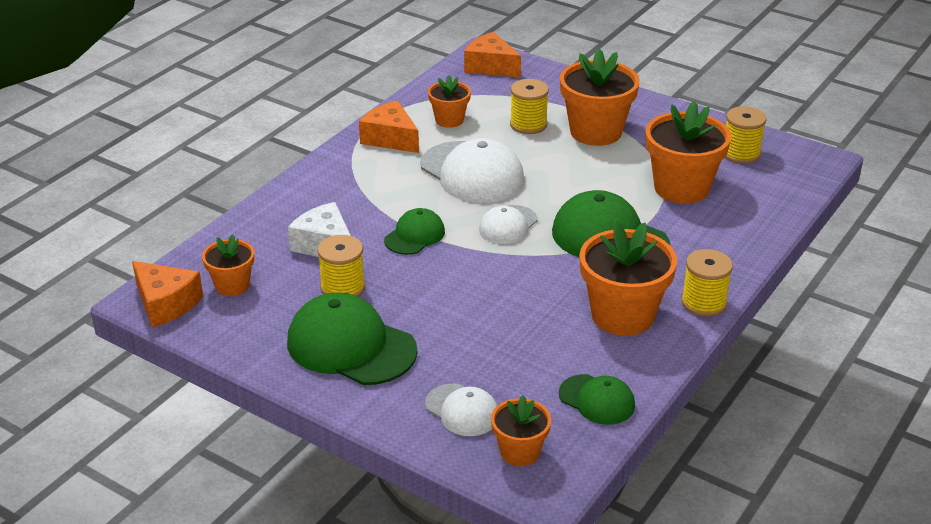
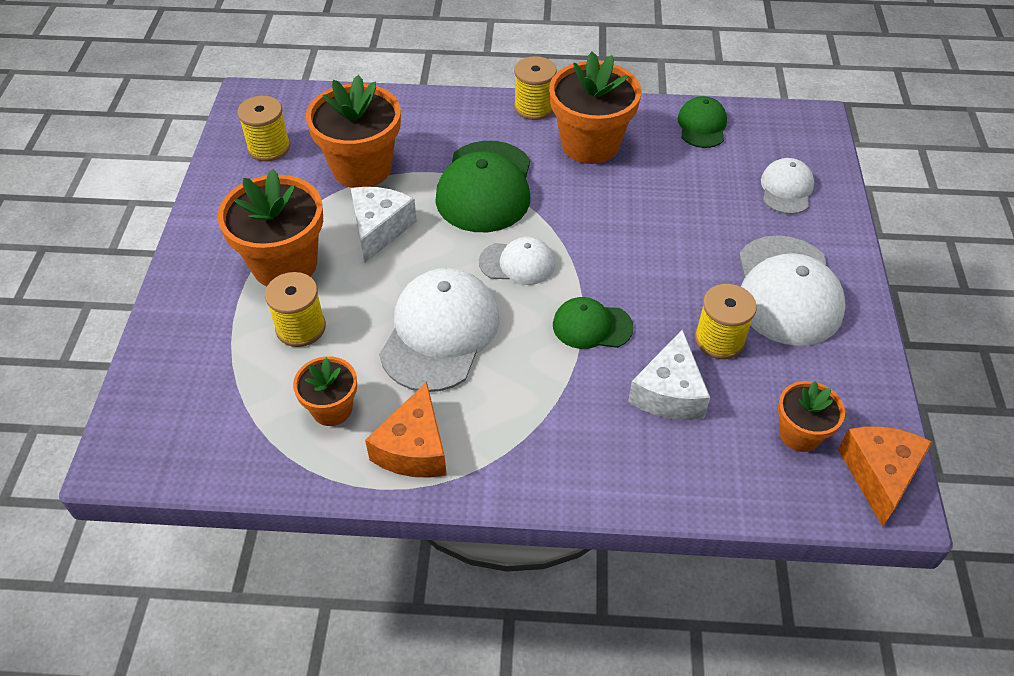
camera: 120 degrees left, 15 degrees up
(351, 346) = (787, 290): green cap -> white cap
(490, 66) = (158, 431): orange cheese -> none
(520, 452) = (793, 144): orange flower pot -> none
(600, 177) = (379, 229): none -> white cheese

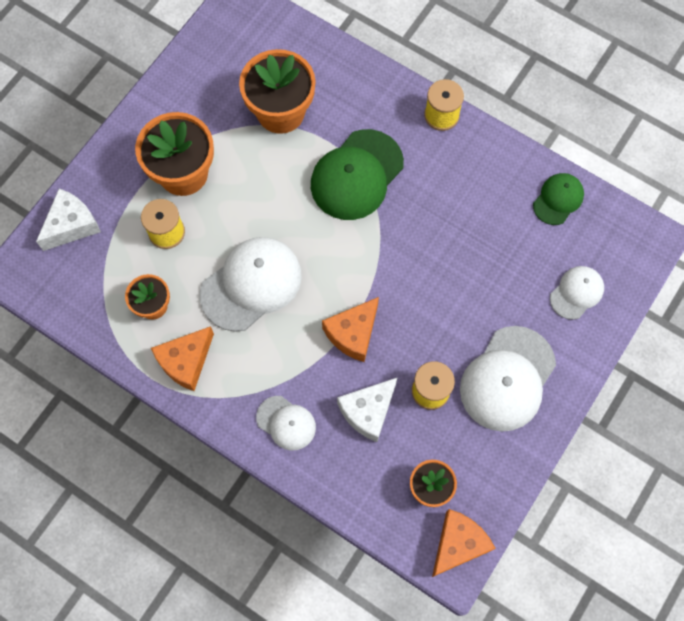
camera: 30 degrees right, 20 degrees up
(269, 147) = (227, 58): yellow spool -> none
(379, 229) = (262, 175): white cheese -> white cheese (72, 225)
(517, 263) = (336, 255): white cap -> white cap (286, 423)
(590, 144) = (459, 174): orange flower pot -> none
(592, 326) = (353, 333): green cap -> orange cheese

